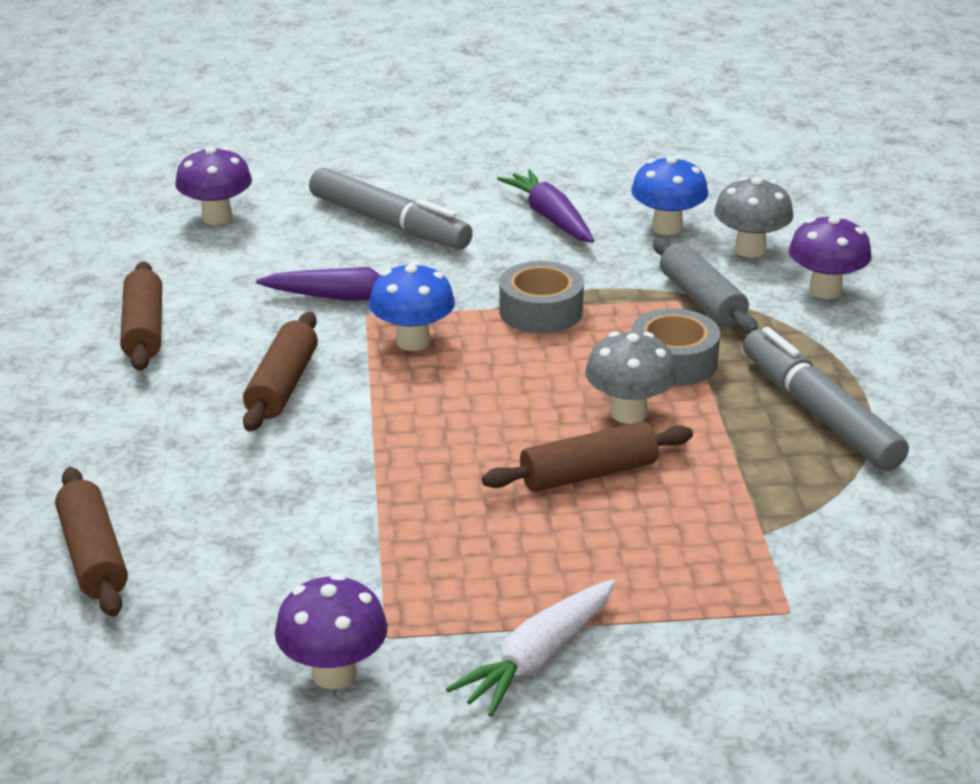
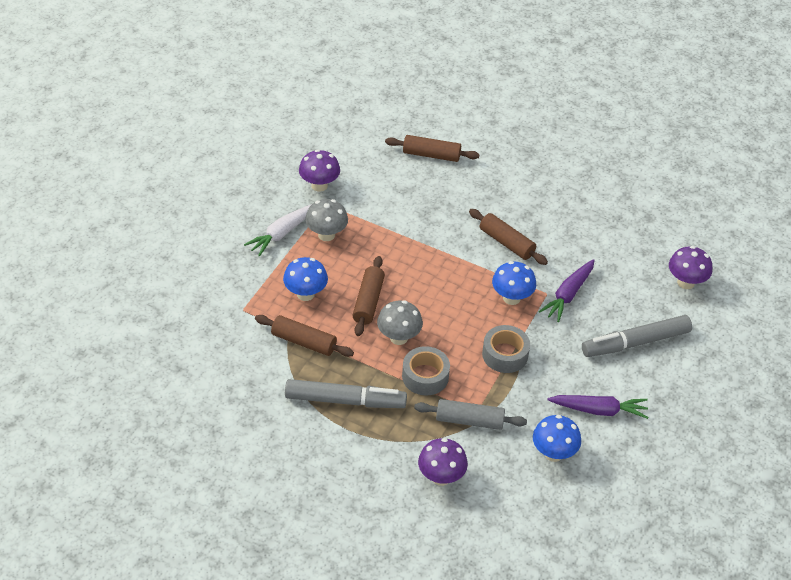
camera: 120 degrees right, 15 degrees up
(143, 330) = (586, 219): brown rolling pin -> brown rolling pin (304, 342)
(537, 659) = (281, 234): white carrot -> white carrot turned 120 degrees counterclockwise
(657, 552) = (305, 294): none -> blue mushroom
(750, 250) = (504, 474): grey mushroom -> grey mushroom (326, 235)

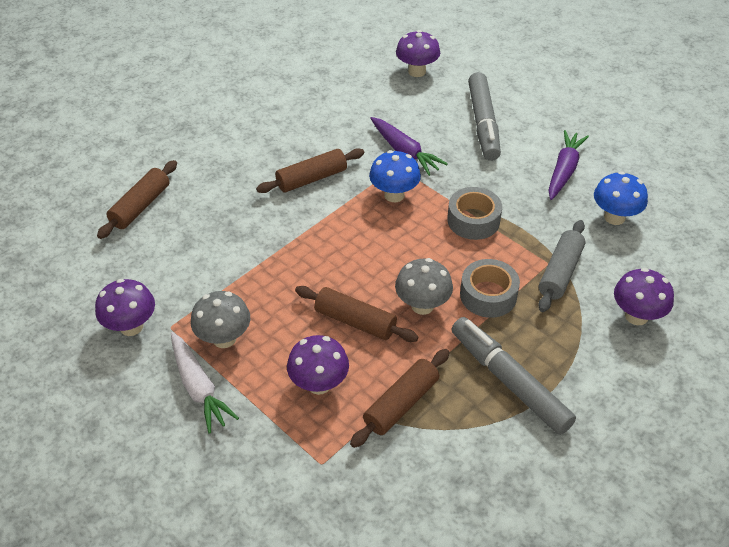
camera: 70 degrees left, 0 degrees up
(305, 294) = (319, 384): blue mushroom -> purple mushroom
(345, 401) = (509, 381): grey marker -> grey marker turned 60 degrees counterclockwise

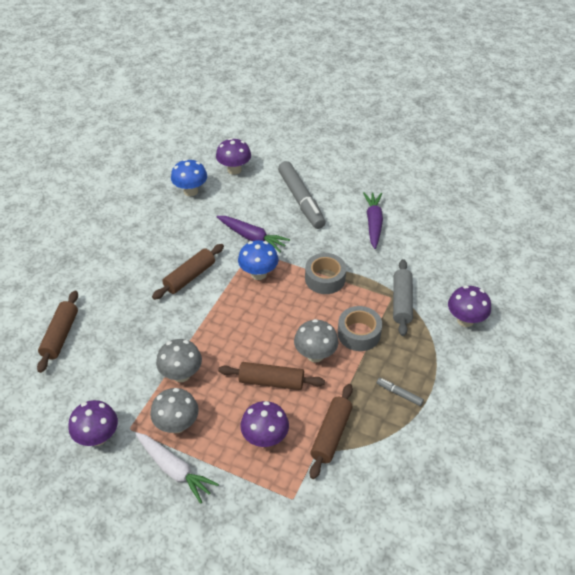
camera: 20 degrees left, 0 degrees up
(254, 284) = (181, 374): none -> grey mushroom
(509, 381) = (399, 394): grey marker -> grey marker, size x0.43
(614, 217) = (422, 250): blue mushroom -> blue mushroom (190, 191)

